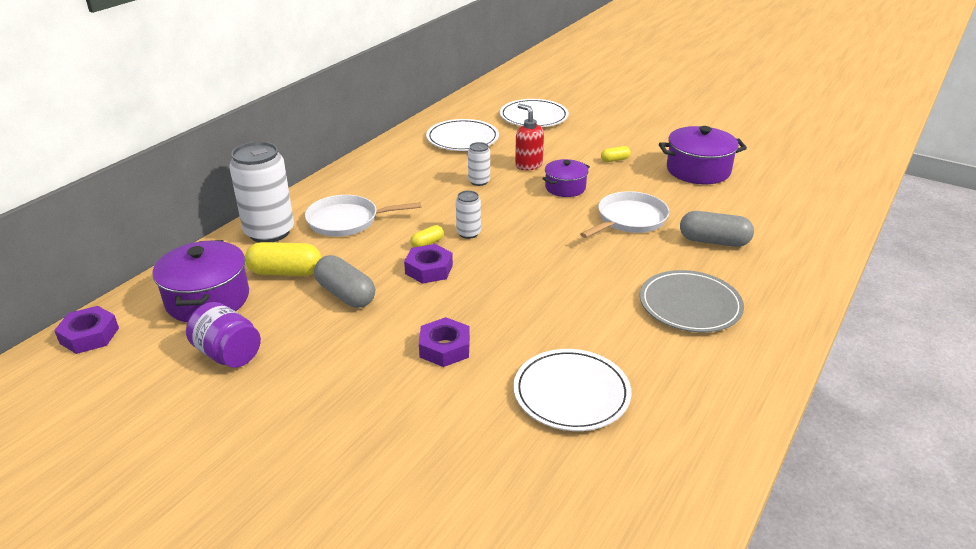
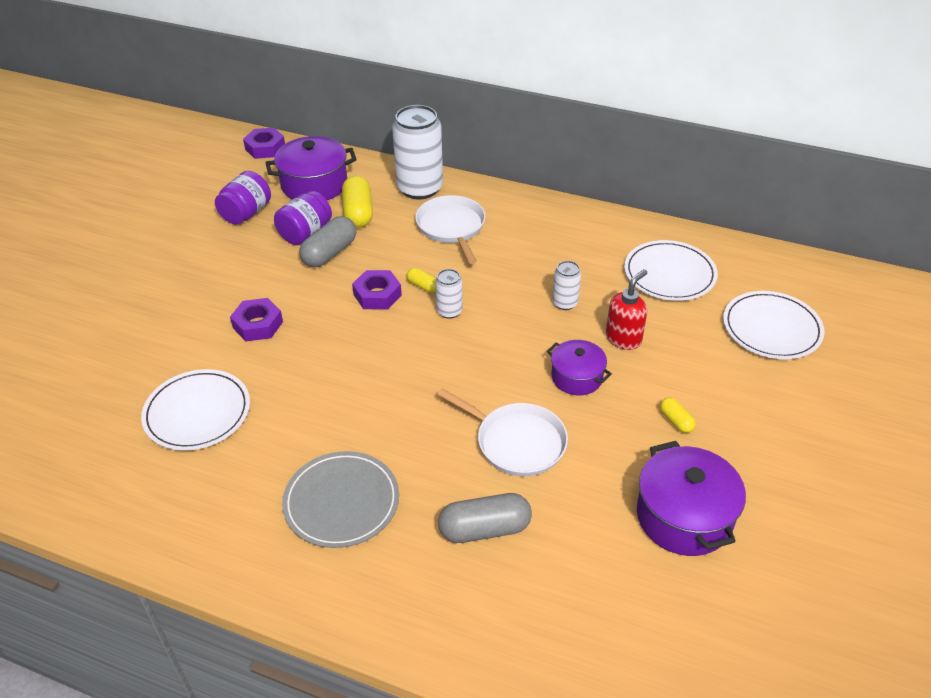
camera: 80 degrees right, 10 degrees up
(299, 309) = (305, 233): none -> purple jar
(714, 241) = (484, 529): grey capsule -> grey capsule turned 75 degrees clockwise

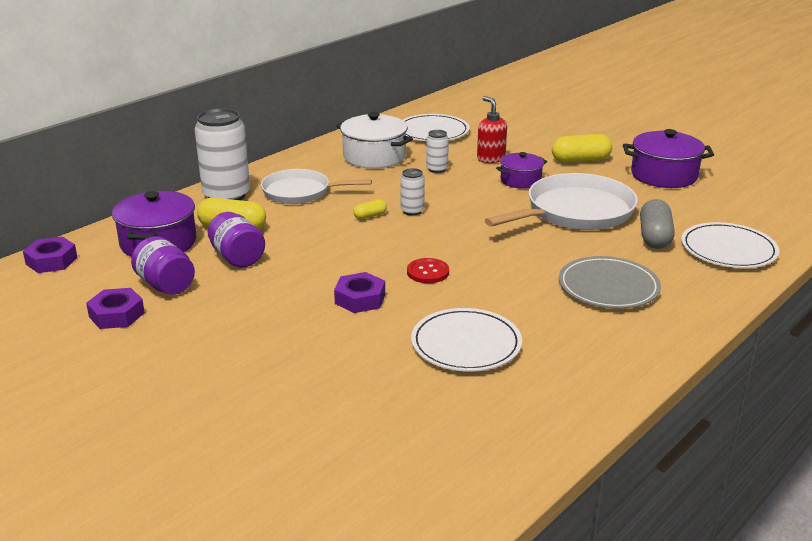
camera: 70 degrees left, 15 degrees down
(322, 355) = (428, 272): none -> red button
(330, 253) = (282, 250): grey capsule -> none
(377, 295) = (365, 237): purple nut -> purple nut (117, 315)
(517, 442) = (575, 212): white pan -> white pan, size x1.52
(566, 250) = (374, 157): none -> white pot
(676, 421) = (580, 160): yellow capsule -> yellow capsule, size x1.91
(771, 328) = (511, 117): white plate -> white plate (728, 249)

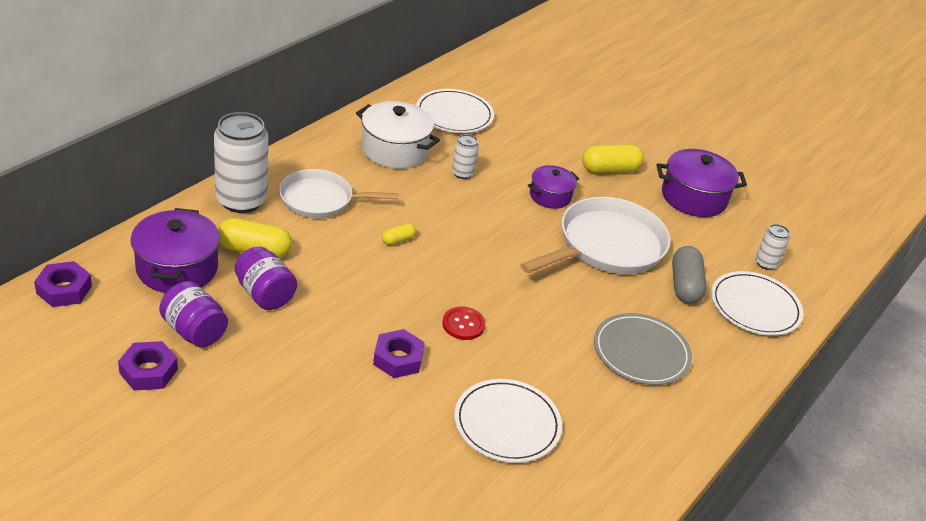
camera: 10 degrees left, 10 degrees up
(412, 211) = (441, 235): white can -> white can (765, 263)
(490, 158) = (517, 161): red soap dispenser -> none

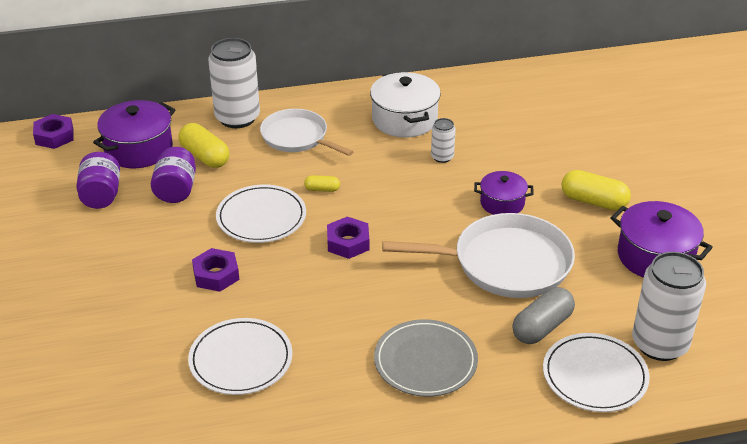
camera: 45 degrees right, 0 degrees up
(148, 371) = (44, 209): purple nut -> purple nut (348, 242)
(454, 114) = (494, 107): white plate -> white plate (261, 217)
(463, 324) = (297, 272): red button -> none
(765, 263) = (660, 344): white can -> white can, size x2.06

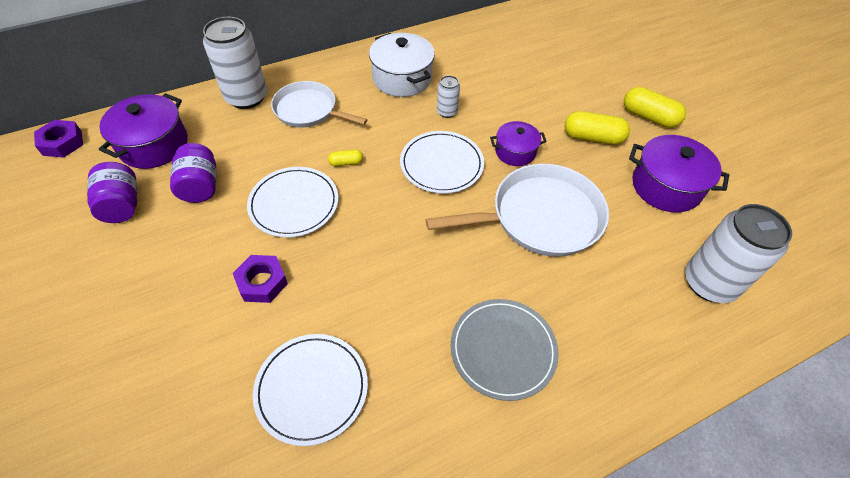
camera: 15 degrees left, 15 degrees up
(205, 156) = (223, 143): yellow capsule -> yellow capsule (649, 117)
(348, 242) = (386, 219): purple nut -> none
(542, 327) = (598, 284): grey capsule -> none
(595, 375) = (667, 333): white plate -> white plate (441, 164)

